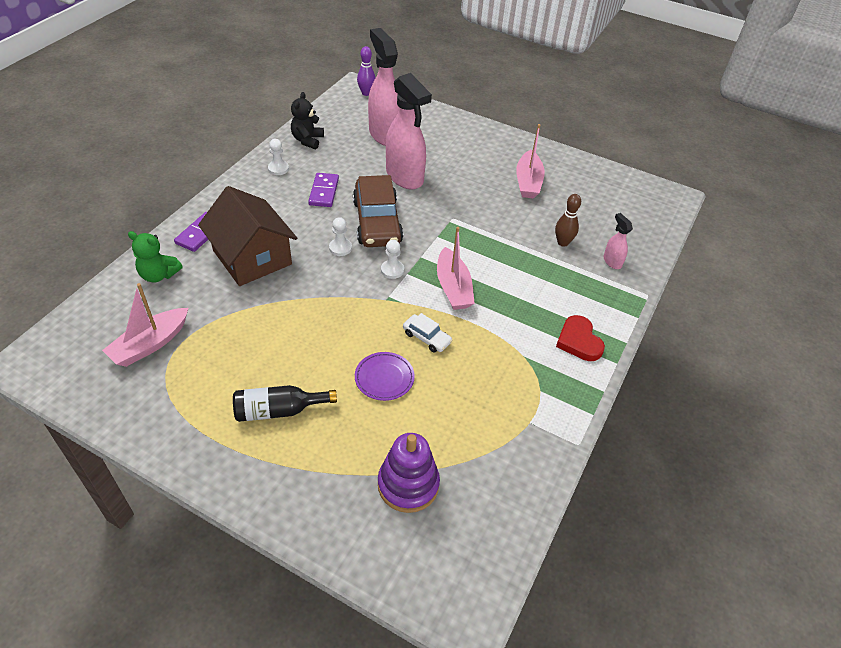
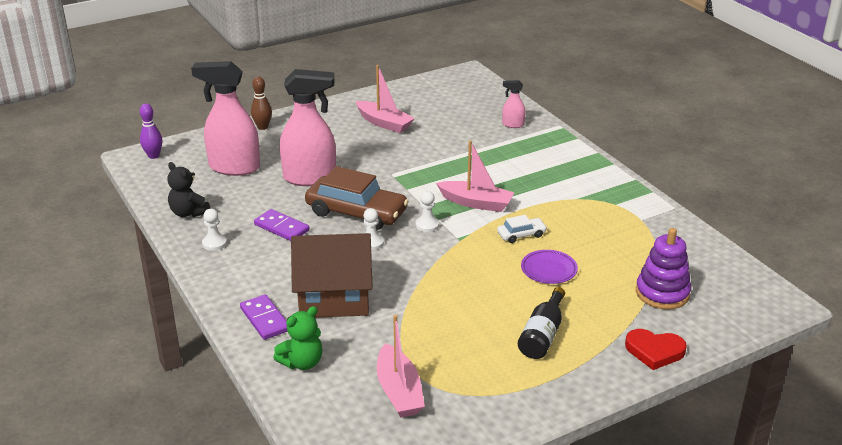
camera: 55 degrees left, 15 degrees down
(563, 242) = (472, 136): brown bowling pin -> brown bowling pin (262, 127)
(579, 341) = (581, 170): red heart -> red heart (654, 351)

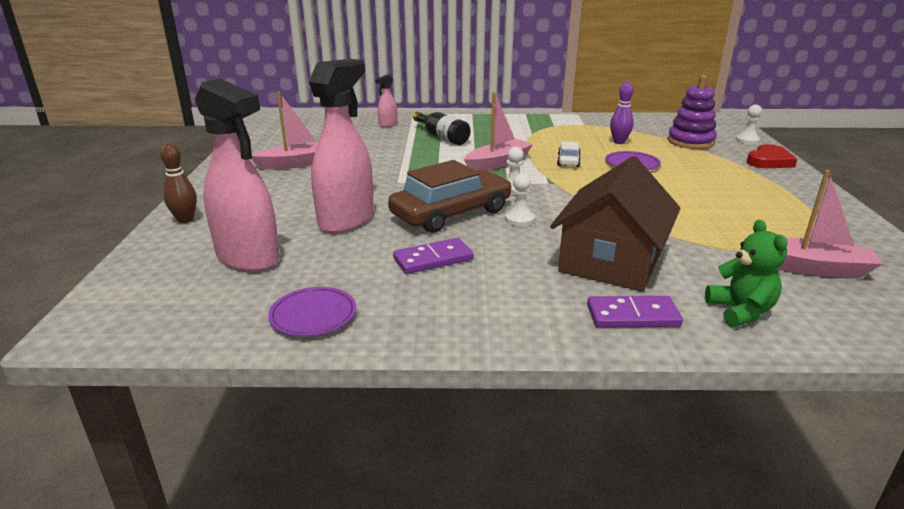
camera: 60 degrees left, 5 degrees down
(153, 156) = (108, 311): purple bowling pin -> purple bowling pin (619, 142)
(189, 213) = (313, 316): black teddy bear -> purple plate
(214, 243) = (417, 313): white pawn -> white pawn (747, 140)
(234, 167) = (248, 258): pink spray bottle -> pink spray bottle turned 90 degrees counterclockwise
(542, 335) = (732, 188): black bottle -> black bottle (442, 137)

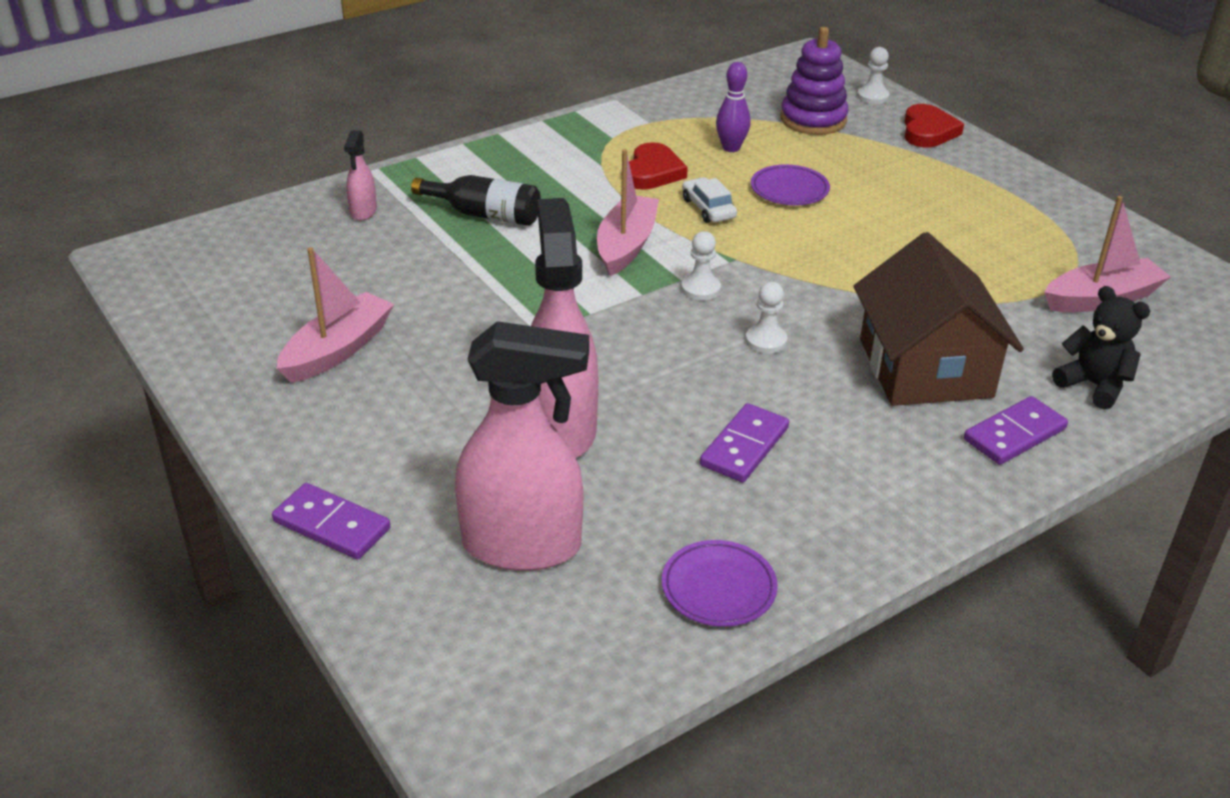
camera: 35 degrees left, 10 degrees up
(185, 220) = (332, 525): brown bowling pin -> purple domino
(451, 213) = (676, 362): brown car -> none
(557, 141) = (652, 172): none -> red heart
(740, 311) = (1093, 385): green teddy bear -> black teddy bear

